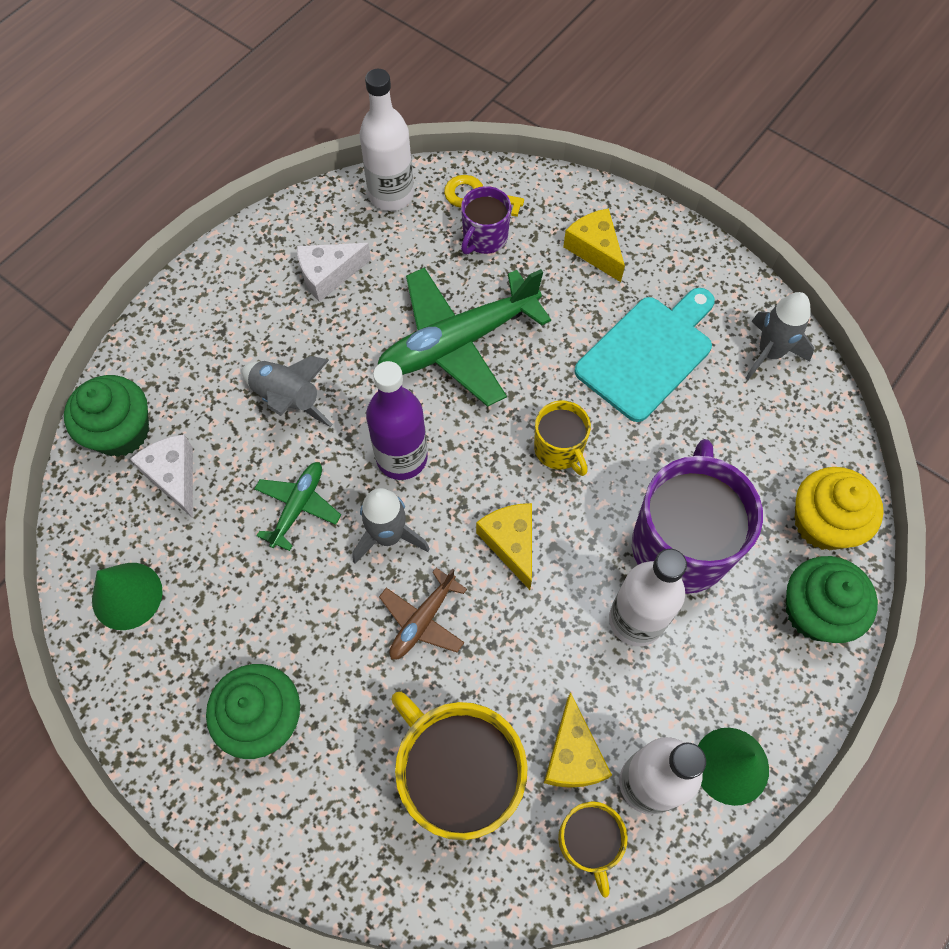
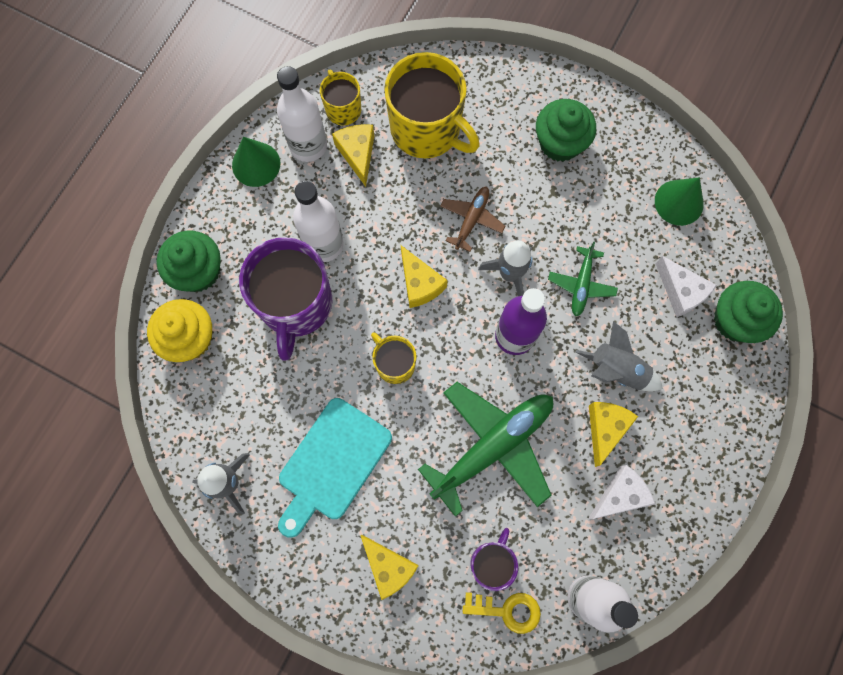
camera: 170 degrees right, 10 degrees up
(323, 340) = (605, 428): none -> yellow cheese

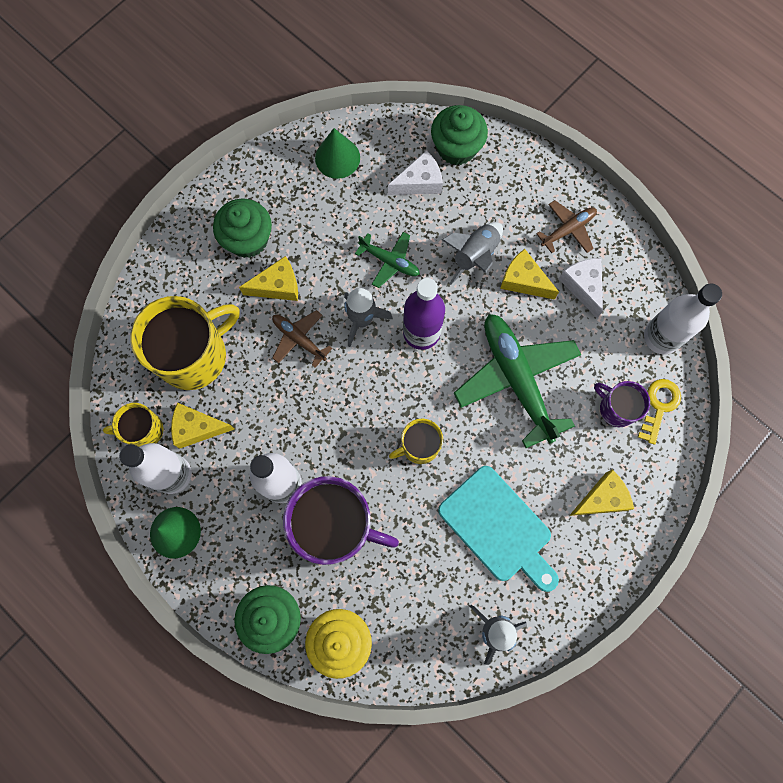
camera: 75 degrees left, 0 degrees up
(420, 283) = (348, 403): yellow cheese -> yellow cheese (277, 286)
(681, 464) = (568, 229): none -> brown plane

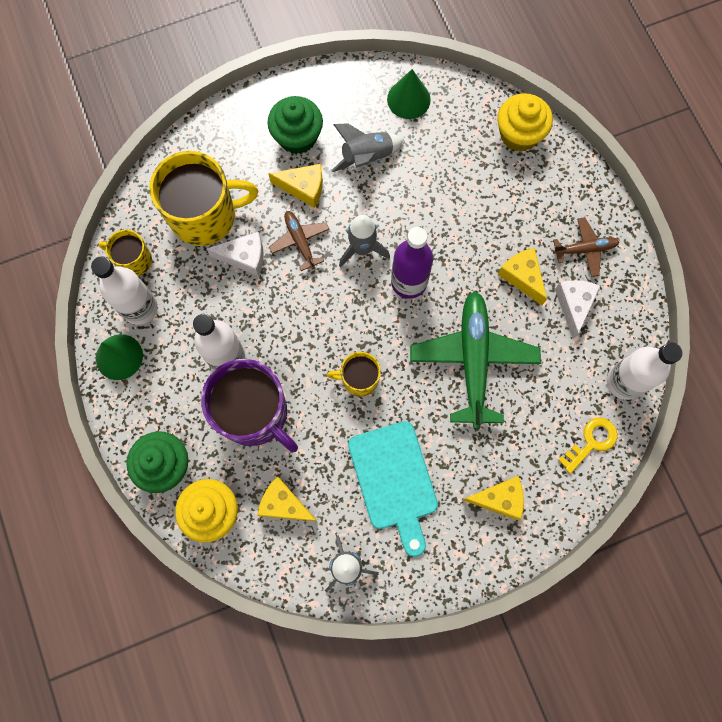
camera: 25 degrees right, 0 degrees up
(197, 428) = (179, 278): yellow cheese -> yellow cheese (284, 504)
(389, 261) = (411, 209): green plane -> none
(419, 182) = (471, 151): white cheese -> white cheese (244, 257)
(456, 148) = (519, 134): green cupcake -> yellow cupcake
(475, 255) = (489, 236): grey rocket -> grey rocket (367, 157)
(616, 408) = (551, 426): purple mug -> none

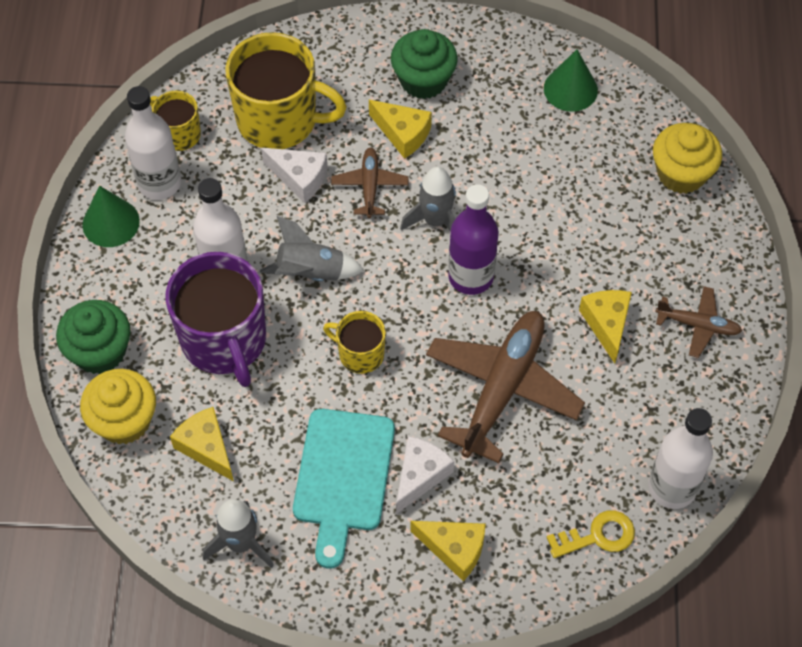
camera: 25 degrees right, 15 degrees down
(367, 157) = (491, 130): grey rocket -> grey rocket (311, 272)
(473, 360) = (502, 388): green plane -> brown plane
(573, 305) = (653, 379): white cheese -> white cheese (420, 475)

